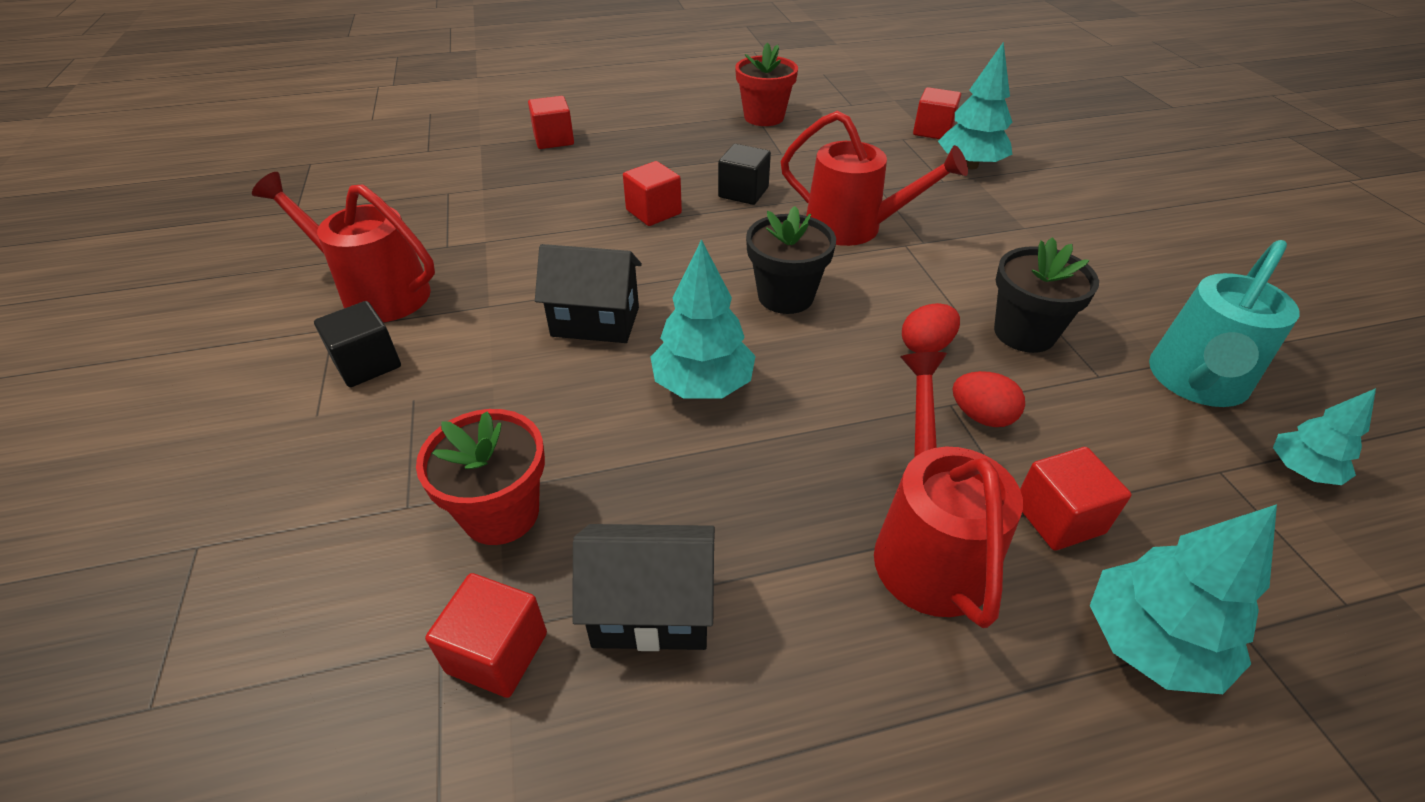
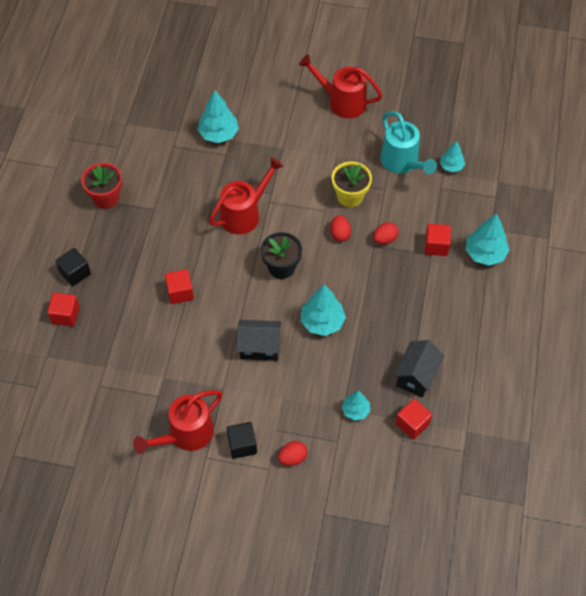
camera: 65 degrees left, 15 degrees up
(348, 444) = (292, 458): none -> red egg
(501, 513) = (355, 410): red flower pot -> turquoise tree
(595, 322) = (259, 347): black house -> black house turned 60 degrees clockwise
(743, 192) = (185, 245): black cube -> black cube (75, 273)
(927, 545) = (429, 288): red watering can -> red watering can (341, 102)
(933, 131) = (174, 128): red cube -> none
(1024, 333) = (350, 196): black flower pot -> yellow flower pot

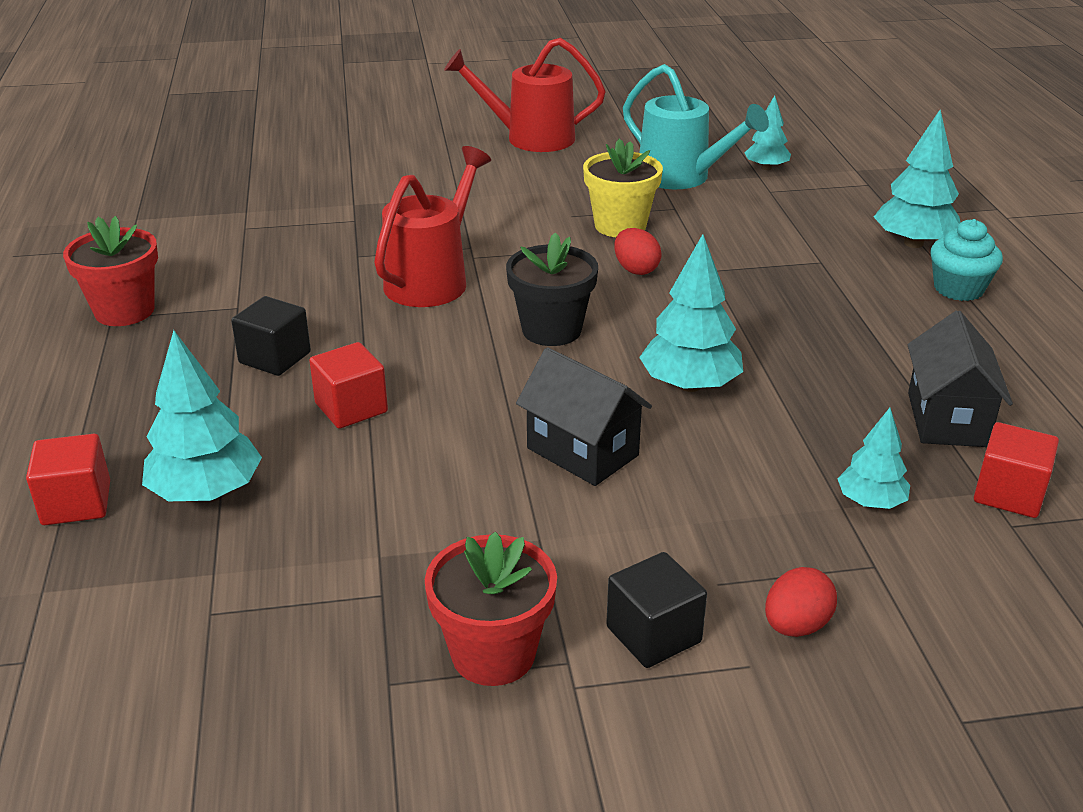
camera: 20 degrees left, 25 degrees down
(75, 273) = (82, 429): black cube -> black cube (275, 358)
(185, 435) = (493, 654): red watering can -> red flower pot
(219, 134) = (328, 201): turquoise tree -> turquoise tree (207, 492)
(259, 347) = (582, 452): black house -> black house turned 60 degrees clockwise
(385, 239) = (723, 260): red egg -> none
(436, 246) = (822, 250): red cube -> none
(482, 294) = (958, 289): none -> turquoise cupcake

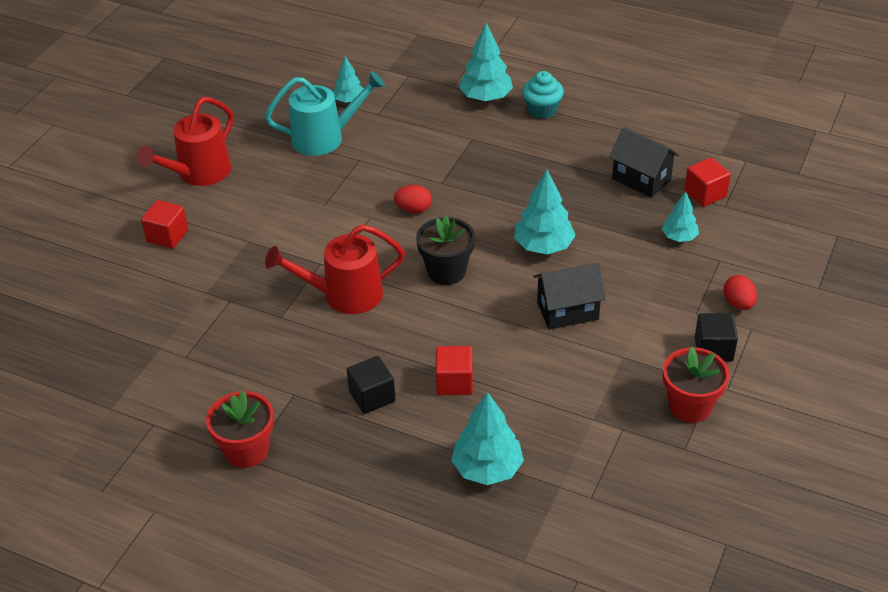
camera: 55 degrees left, 10 degrees up
(76, 503) = (454, 527): red cube -> red cube (167, 236)
(432, 279) = (344, 295): red watering can -> red watering can turned 75 degrees counterclockwise
(620, 226) = (358, 191): yellow flower pot -> none

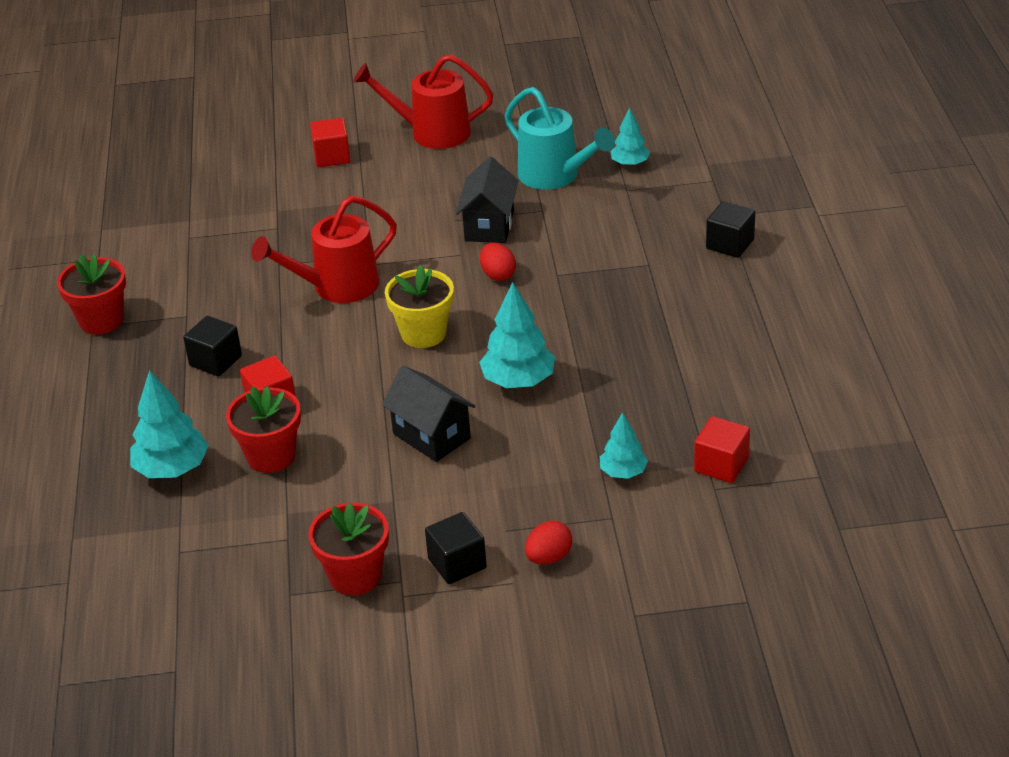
camera: 60 degrees right, 5 degrees down
(344, 295) = (336, 287): red watering can -> red watering can turned 75 degrees counterclockwise
(446, 271) = (423, 333): black flower pot -> yellow flower pot
(486, 97) = (730, 244): turquoise tree -> black cube
(519, 404) = (271, 456): none -> red flower pot
(542, 110) = (750, 290): turquoise cupcake -> none
(641, 179) = (699, 407): black house -> black house (489, 226)

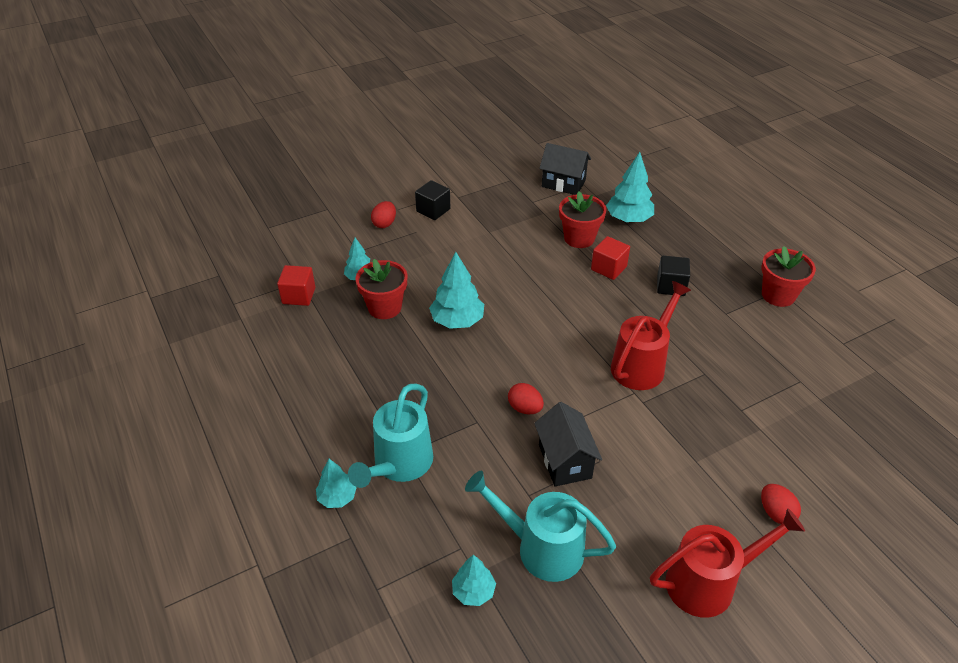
camera: 155 degrees right, 5 degrees up
(332, 157) = (776, 513): red cube -> red egg
(355, 576) = (483, 193): red flower pot -> red flower pot (384, 307)
(423, 333) = (547, 341): yellow flower pot -> none
(431, 436) = (492, 271): black house -> black house (563, 183)
(657, 256) = (399, 465): none -> turquoise watering can
(730, 244) = (337, 498): black cube -> turquoise tree

